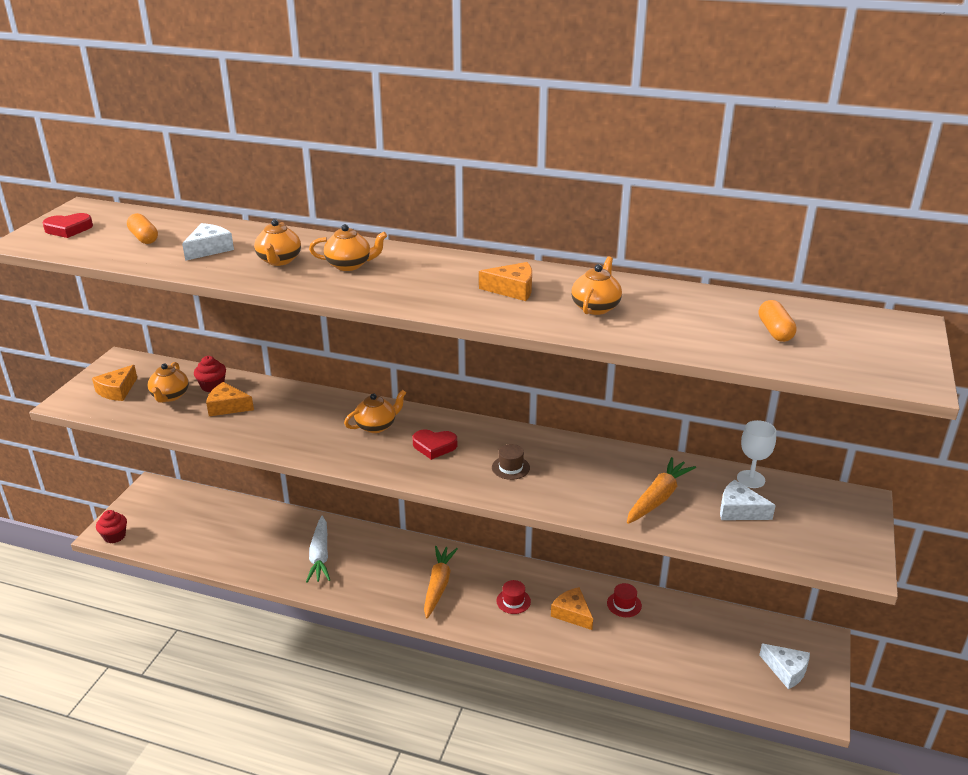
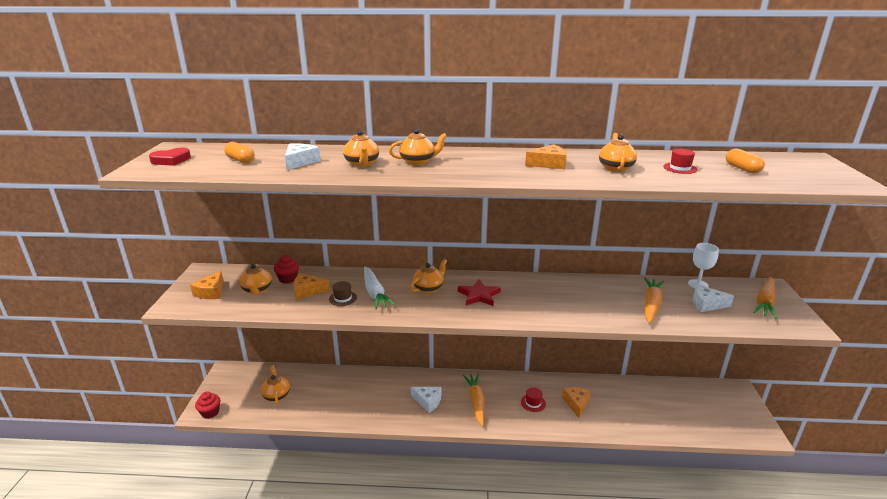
camera: 15 degrees left, 5 degrees down
(197, 529) = (276, 395): none -> orange teapot
(320, 556) = (380, 397): white carrot -> white carrot (375, 293)
(434, 446) = (479, 295): red heart -> red star
(510, 467) = (541, 301): brown hat -> brown hat (343, 298)
(572, 613) = (576, 403): orange cheese -> orange cheese turned 60 degrees clockwise
(624, 604) = (606, 391): red hat -> red hat (680, 168)
(786, 670) = (730, 413): white cheese -> white cheese (428, 401)
(829, 522) = (764, 302): none -> orange carrot

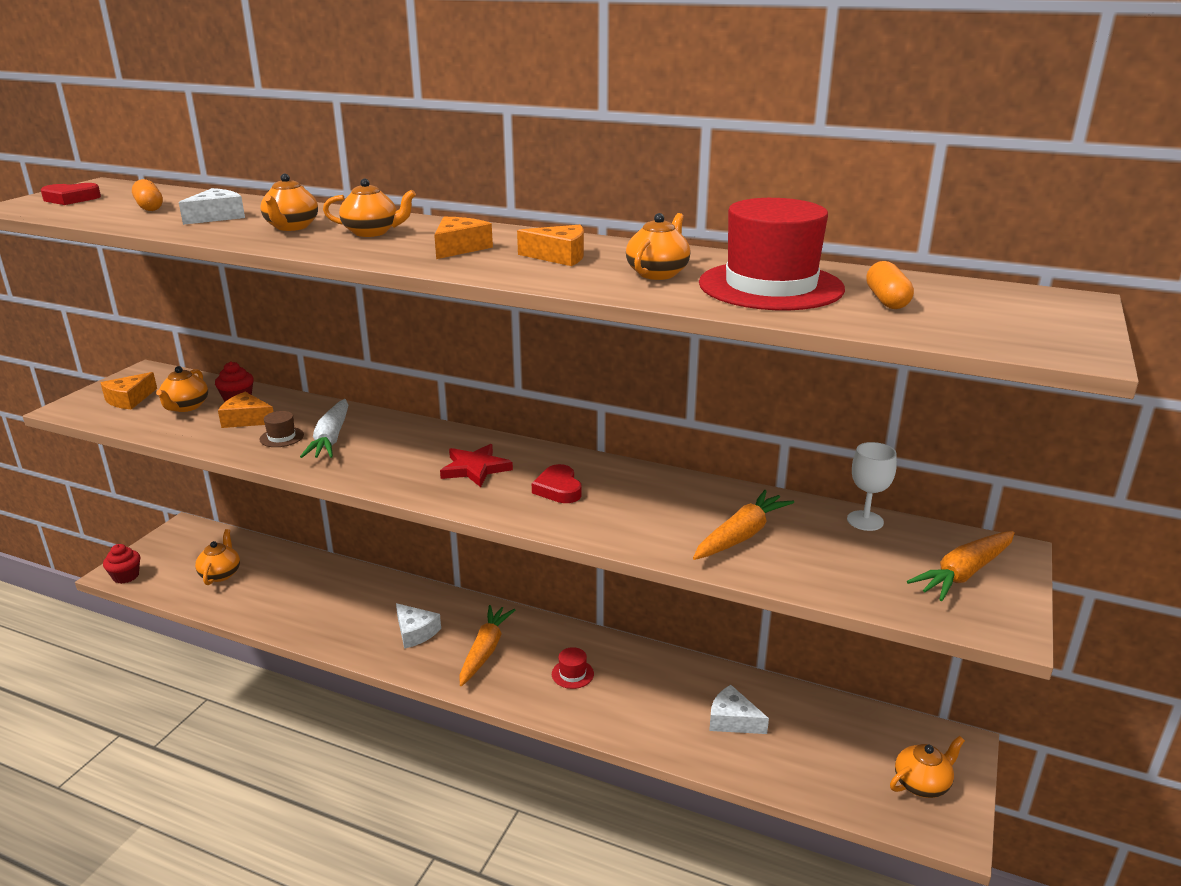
camera: 20 degrees right, 0 degrees up
(429, 288) = (412, 445): orange teapot -> orange teapot (922, 784)
(536, 298) = (558, 489): none -> red heart
(576, 403) = (643, 692): orange cheese -> orange cheese (459, 248)
(680, 168) = (770, 286): red hat -> red hat, size x2.47
(706, 304) = (845, 554): white cheese -> white cheese (732, 720)

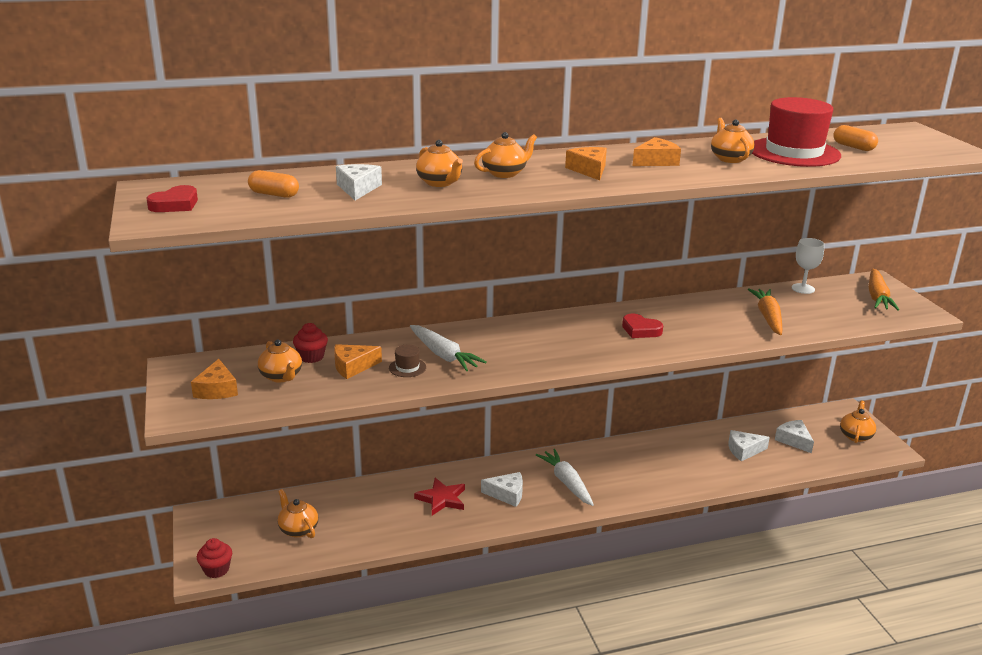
camera: 40 degrees left, 0 degrees up
(475, 468) = (573, 337): red star -> red star (441, 499)
(485, 650) = (566, 482): orange carrot -> white carrot
(572, 674) = (634, 469): red hat -> none
(819, 743) = (794, 440): none -> white cheese

